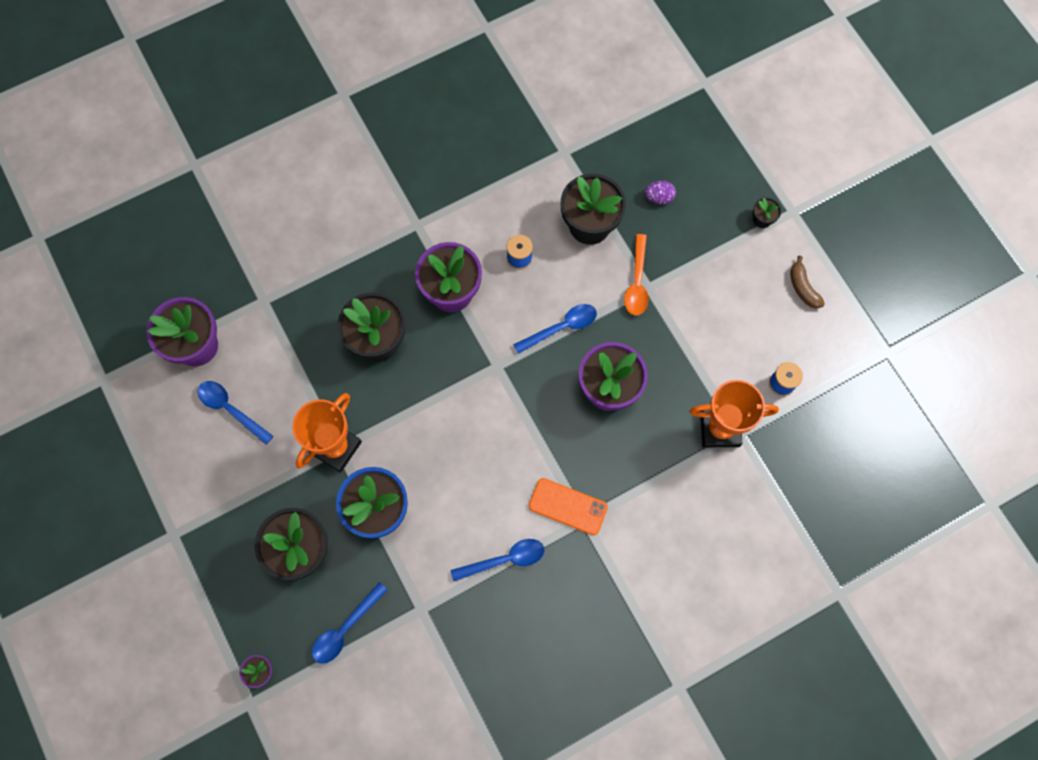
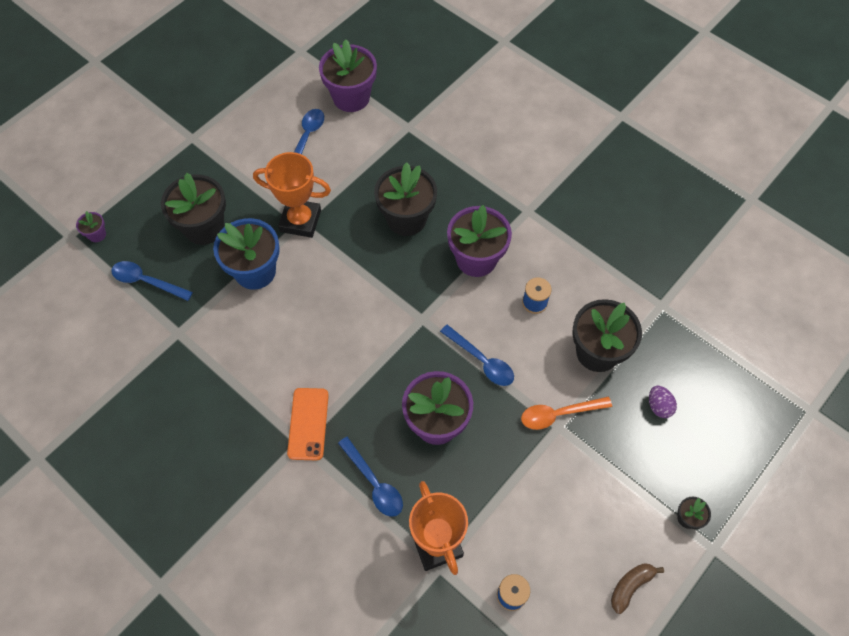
camera: 70 degrees right, 10 degrees down
(505, 559) = (241, 386): blue spoon -> blue spoon (374, 483)

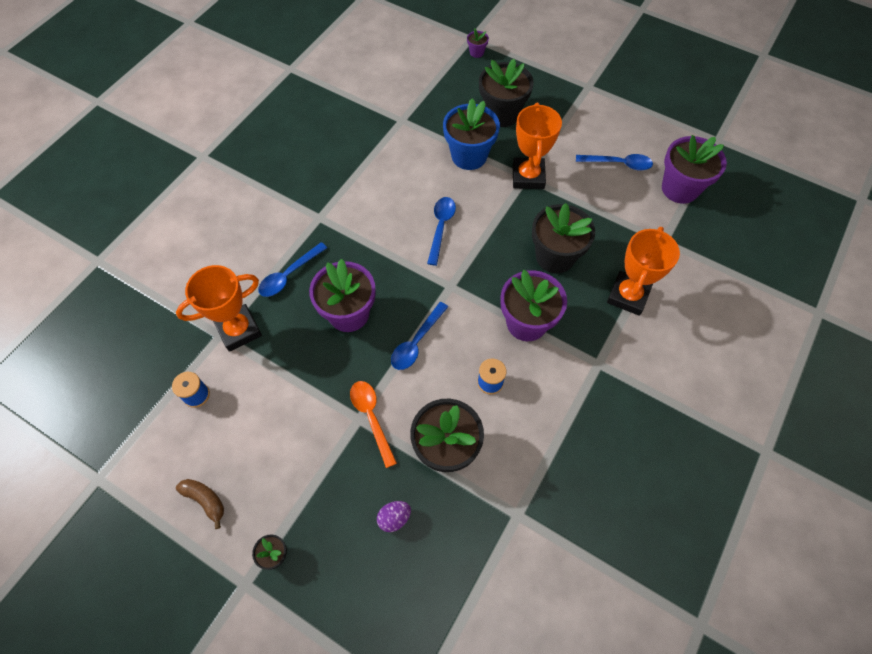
camera: 80 degrees right, 0 degrees up
(146, 281) = (442, 91): blue spoon -> blue spoon (441, 227)
(308, 424) = (336, 219): orange phone -> none
(462, 170) = (628, 296): none -> orange trophy

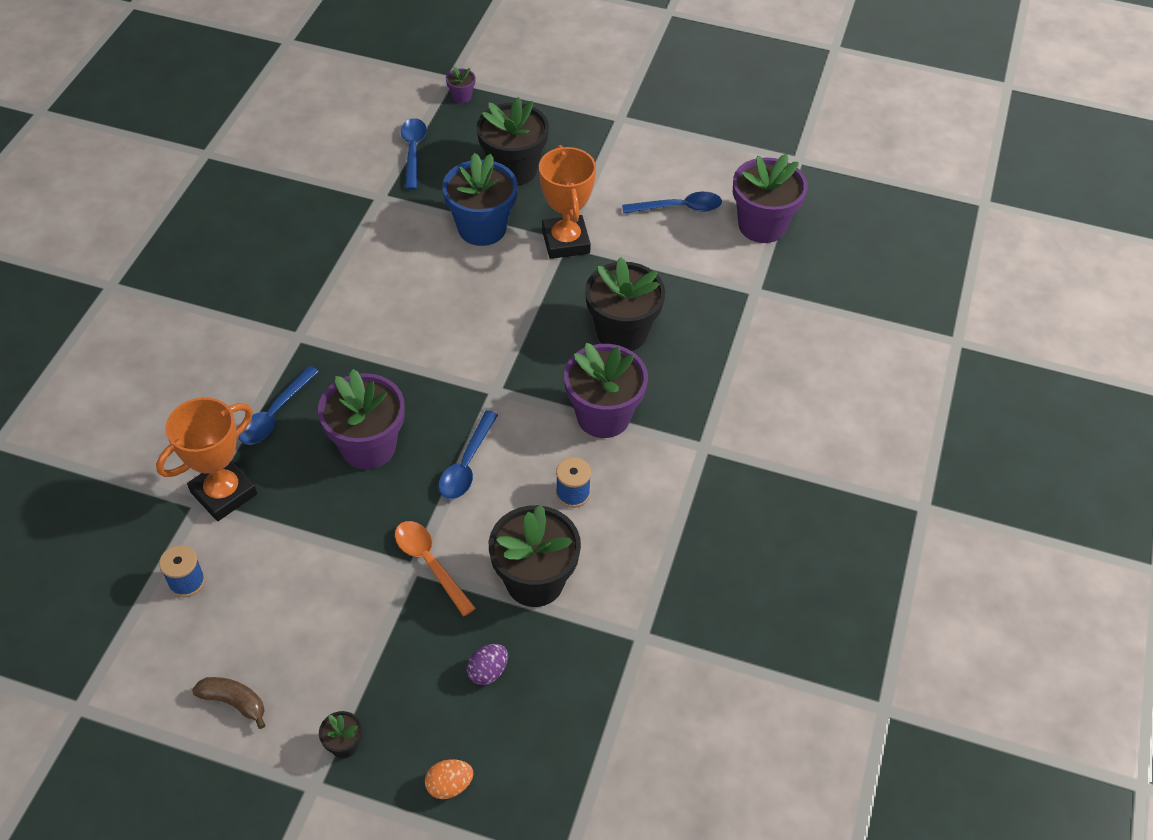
camera: 15 degrees left, 10 degrees down
(344, 609) = (449, 785): none -> orange egg
(441, 227) = (465, 321): blue spoon -> blue spoon (413, 151)
(628, 296) = (723, 362): orange trophy -> none

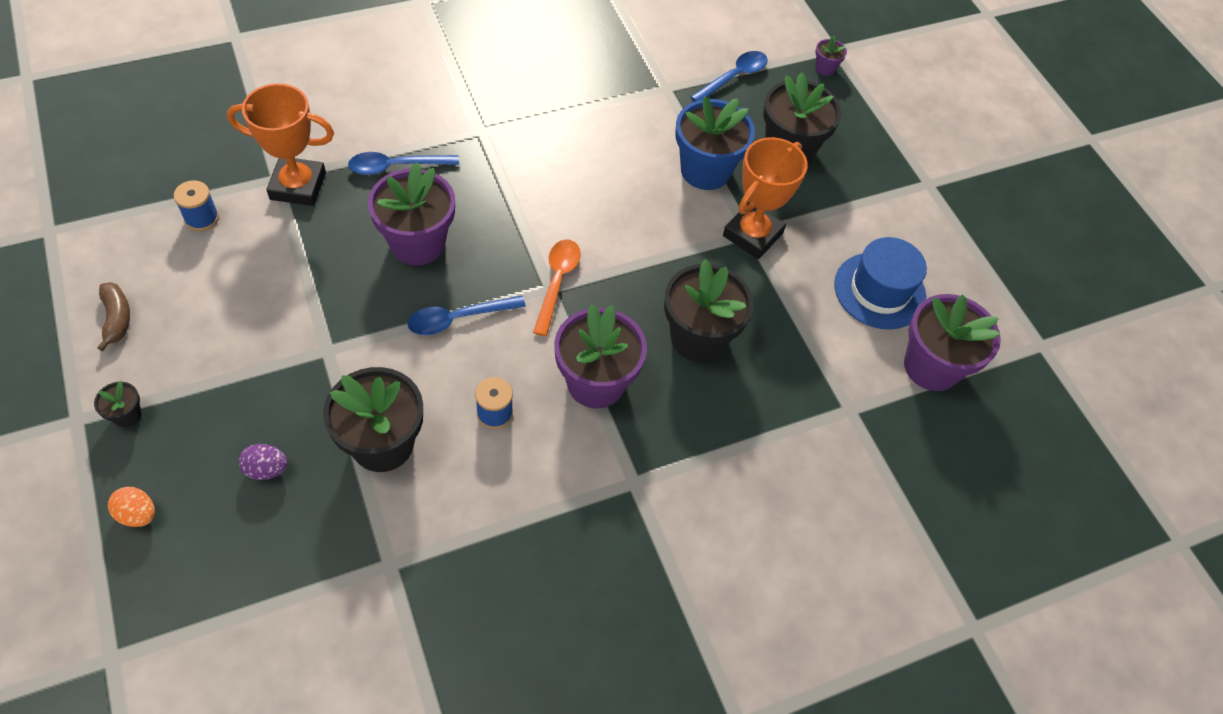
camera: 45 degrees right, 5 degrees up
(429, 563) = (340, 358): orange spoon -> orange spoon (557, 282)
(679, 208) = (879, 290): blue spoon -> blue hat

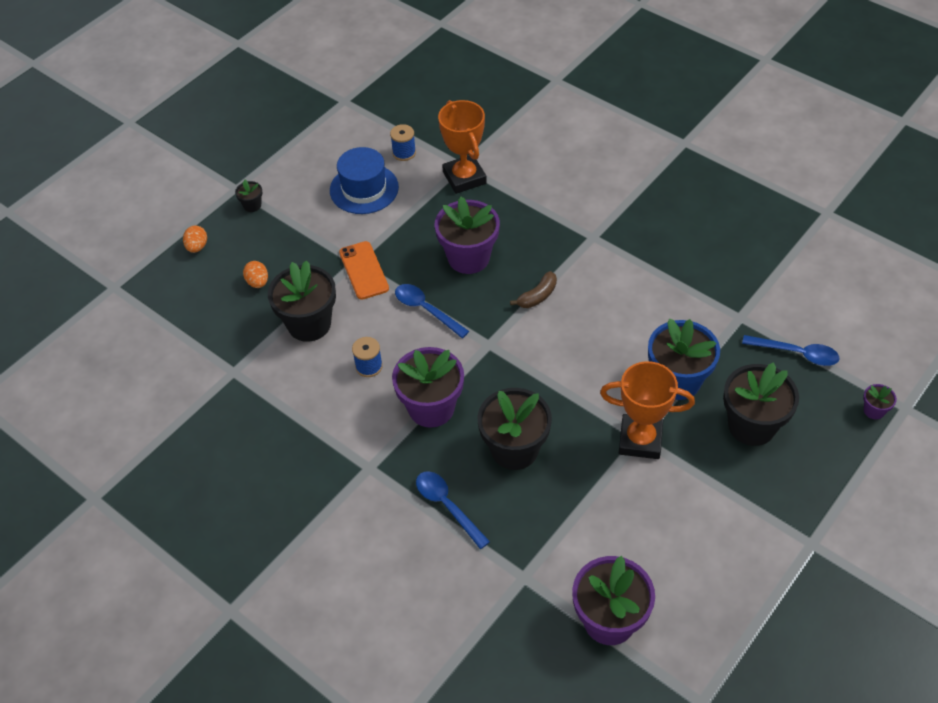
camera: 70 degrees right, 5 degrees down
(117, 319) = (309, 163): brown banana -> brown banana (537, 296)
(266, 469) = (258, 282): purple egg -> orange egg
(348, 348) = (364, 270): none -> orange phone
(396, 166) = (521, 212): blue spoon -> blue spoon (447, 506)
(557, 282) = (497, 345): orange spoon -> none
(879, 290) = (657, 551): blue hat -> blue hat (364, 189)

